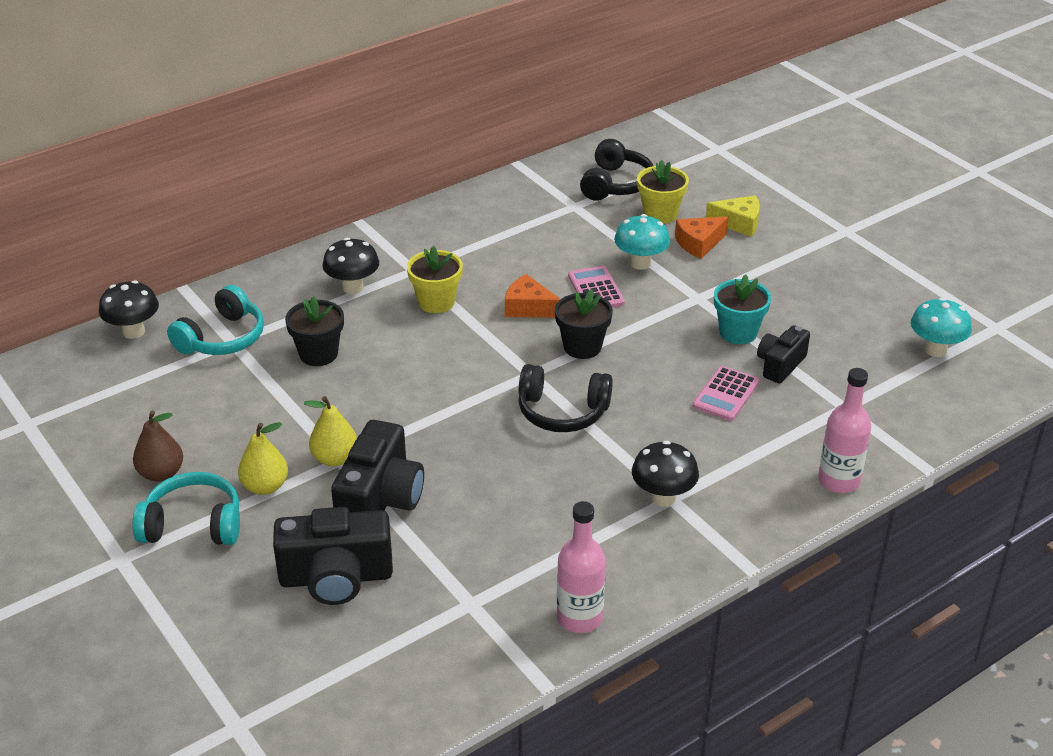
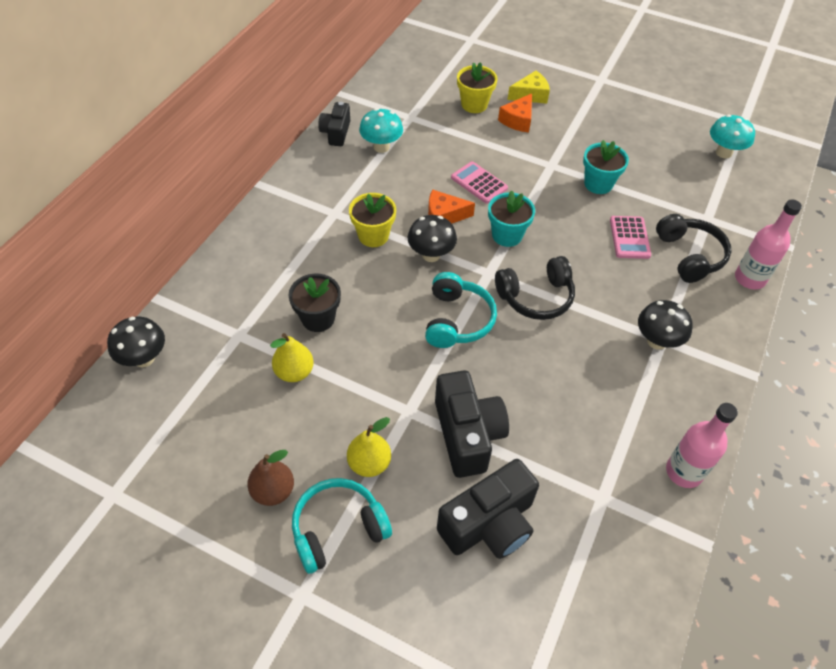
camera: 30 degrees left, 15 degrees up
(222, 338) = (227, 334): turquoise headphones -> turquoise headphones (457, 320)
(335, 458) = (404, 411): yellow pear -> yellow pear (294, 372)
(353, 287) = (299, 246): black mushroom -> black mushroom (431, 255)
(582, 347) = (507, 235): black flower pot -> turquoise flower pot
(616, 184) = (425, 89): black headphones -> black headphones (689, 255)
(640, 263) = (492, 150): turquoise mushroom -> turquoise mushroom (381, 147)
(780, 365) = (644, 200): black camera -> black camera (336, 133)

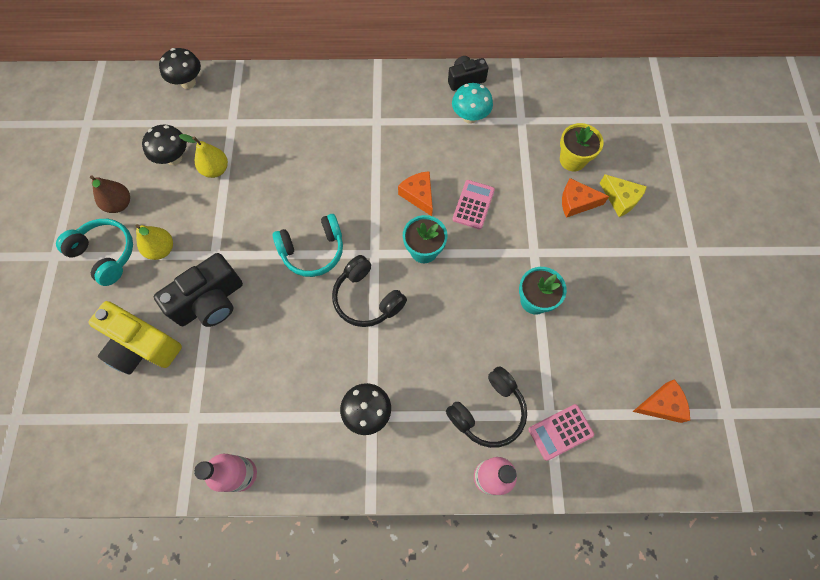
camera: 65 degrees right, 15 degrees up
(318, 318) = (269, 161): black flower pot -> none
(373, 236) = (368, 157): yellow flower pot -> none
(431, 255) = (370, 204): black mushroom -> black mushroom (174, 158)
(489, 524) = (142, 346): black camera -> yellow camera
(629, 238) = (480, 350): pink calculator -> pink calculator (560, 432)
(723, 153) = (661, 405): turquoise mushroom -> orange cheese

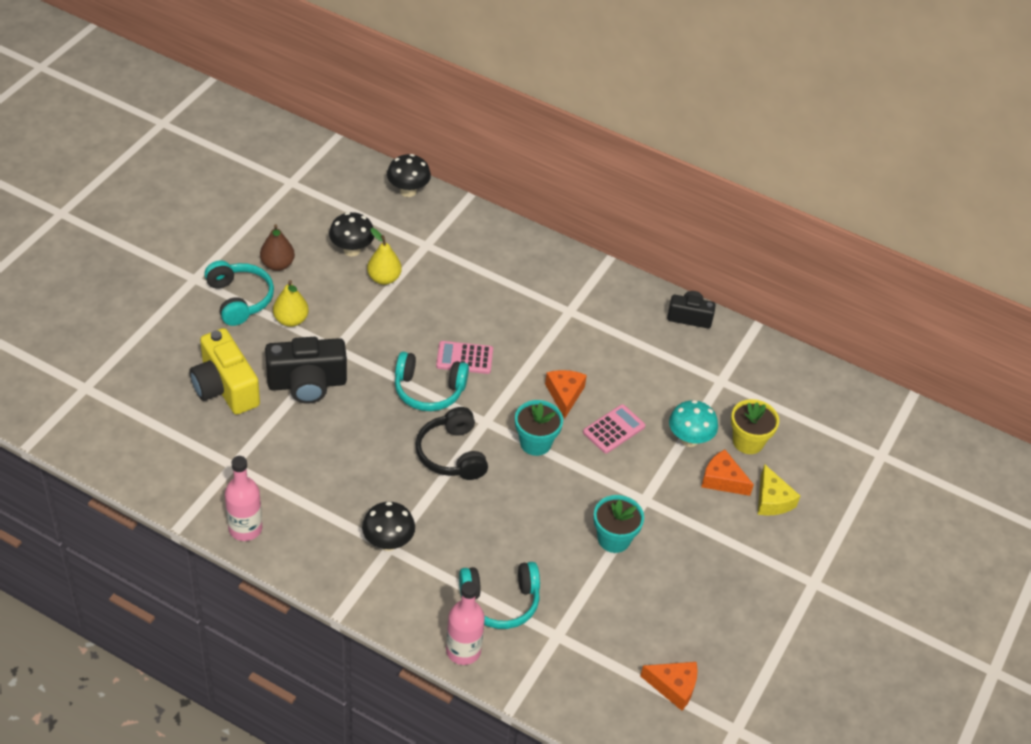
camera: 25 degrees right, 20 degrees down
(470, 117) = (668, 352): turquoise mushroom -> turquoise mushroom (689, 439)
(488, 411) = (500, 601): black headphones -> turquoise headphones
(560, 432) = (557, 654): pink calculator -> pink calculator (464, 358)

